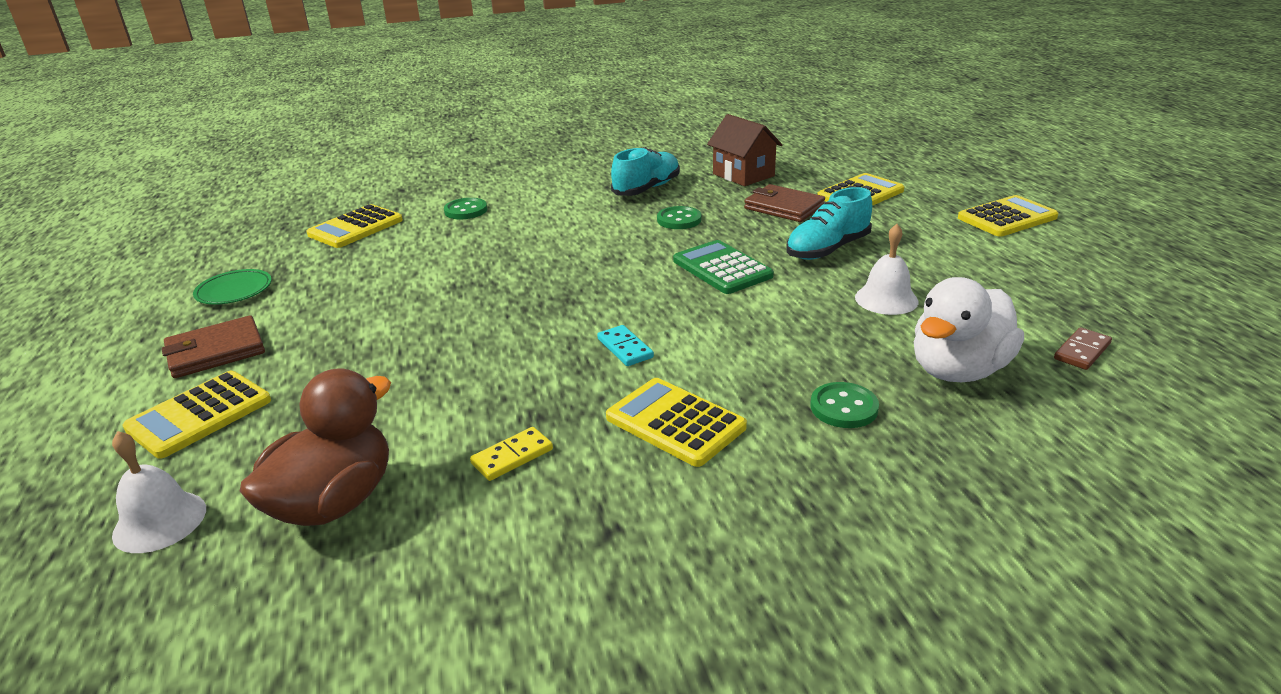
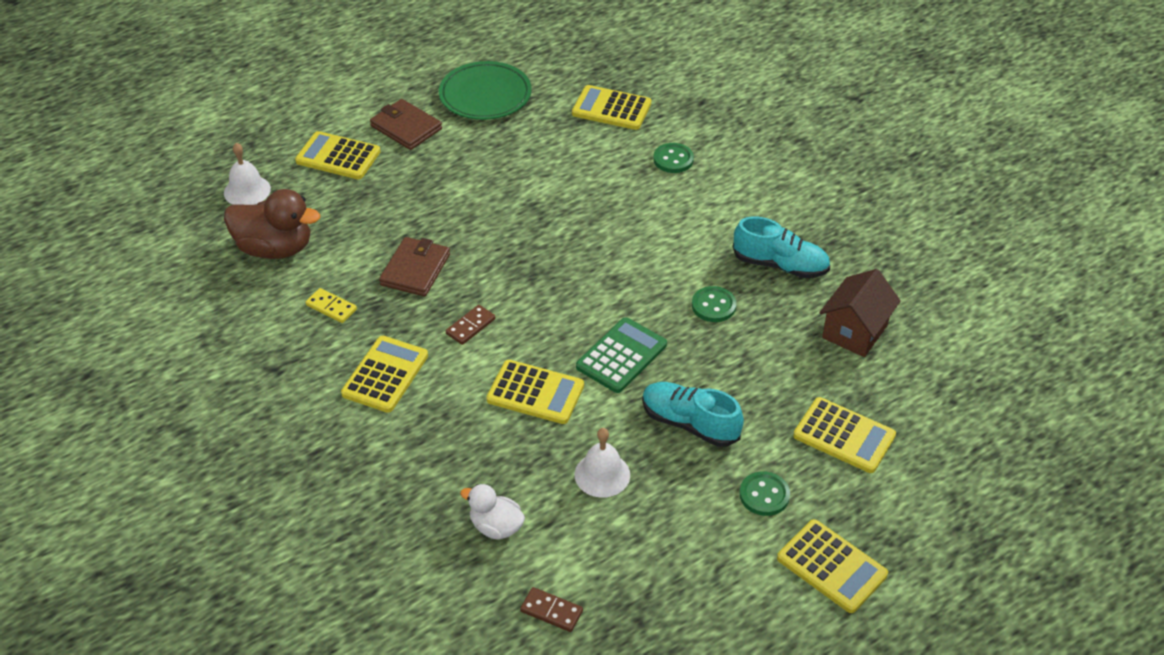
camera: 70 degrees right, 15 degrees up
(234, 291) = (485, 95): green plate -> green plate, size x1.66
(625, 348) = (470, 326): turquoise domino -> brown domino
(754, 321) = (535, 393): none -> yellow calculator
(783, 207) = (778, 377): brown wallet -> brown wallet (415, 269)
(843, 407) = (426, 461): green button -> green button (764, 495)
(958, 370) = (496, 527): white duck -> white duck, size x0.58

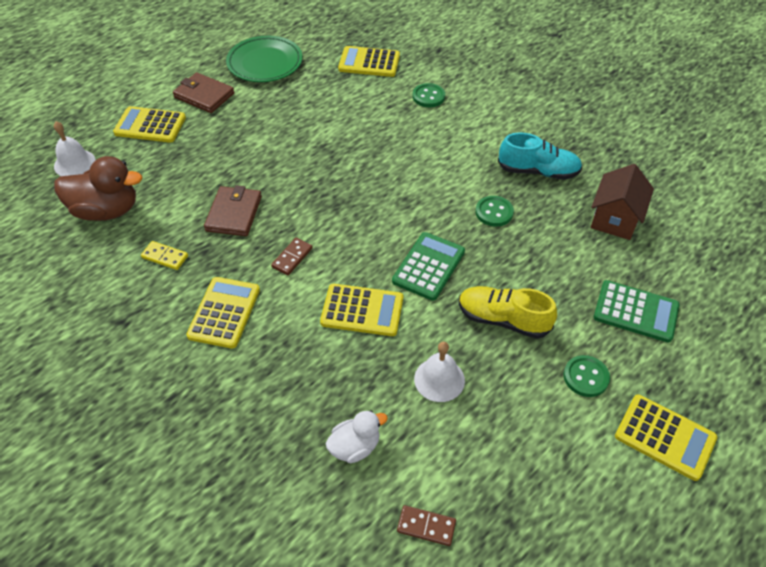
camera: 10 degrees left, 5 degrees up
(496, 527) = (355, 447): white duck -> white duck turned 135 degrees clockwise
(690, 423) = (503, 319): turquoise shoe -> yellow shoe
(844, 436) = (635, 312): yellow calculator -> green calculator

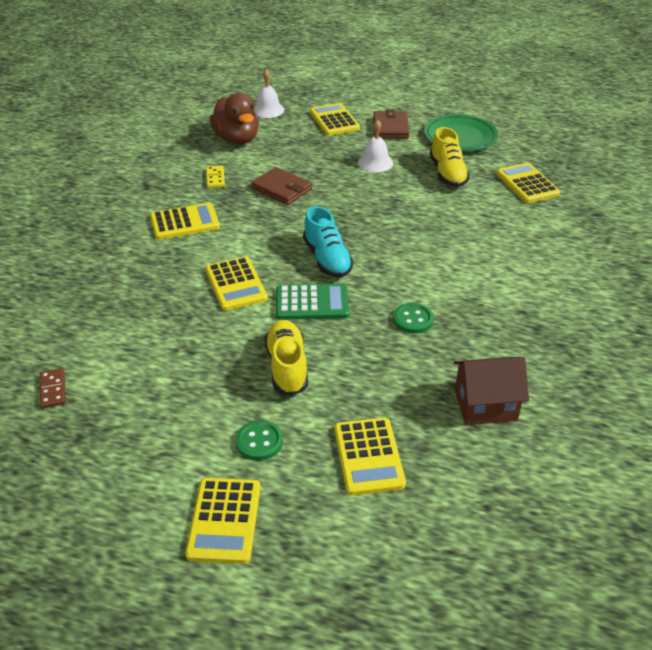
camera: 60 degrees right, 10 degrees down
(234, 213) = (282, 189): brown wallet -> brown wallet turned 60 degrees clockwise
(292, 258) = (261, 231): brown domino -> none
(313, 97) = (447, 174): none -> yellow shoe
(355, 447) = (104, 328): white duck -> none
(428, 96) = (523, 231): green button -> none
(439, 379) = (195, 350): white bell -> white bell (375, 162)
(538, 171) = (497, 330): turquoise shoe -> turquoise shoe (327, 259)
(635, 312) = (368, 456): green calculator -> yellow calculator

